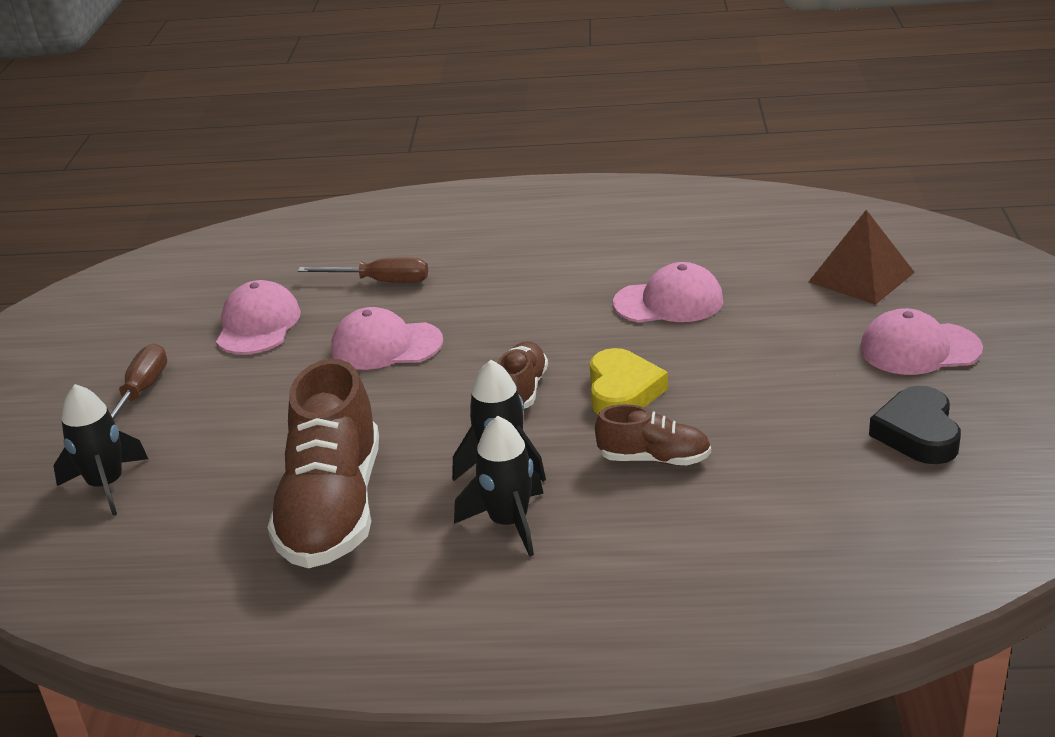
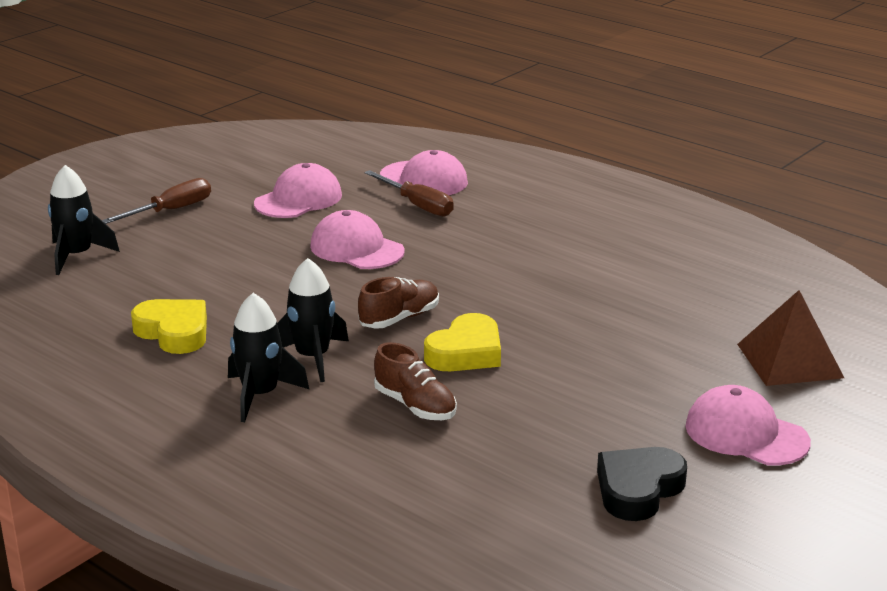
camera: 35 degrees right, 5 degrees down
(333, 508) = (174, 332): brown shoe -> yellow heart
(668, 302) = (599, 309): pink cap -> pink cap (424, 179)

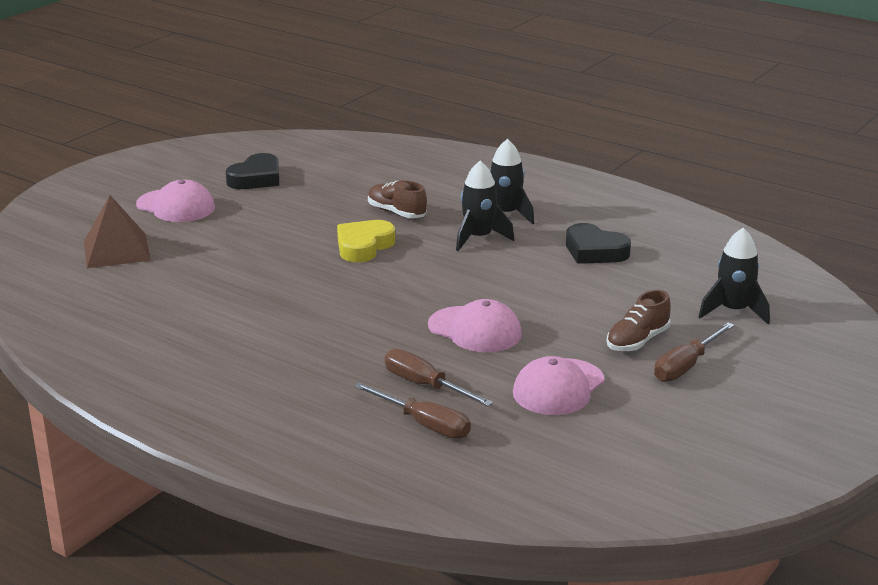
camera: 175 degrees right, 0 degrees up
(174, 332) = (594, 251): yellow heart -> black heart
(399, 318) = (419, 268): brown shoe -> brown shoe (637, 341)
(424, 179) = (424, 424): pink cap -> brown screwdriver

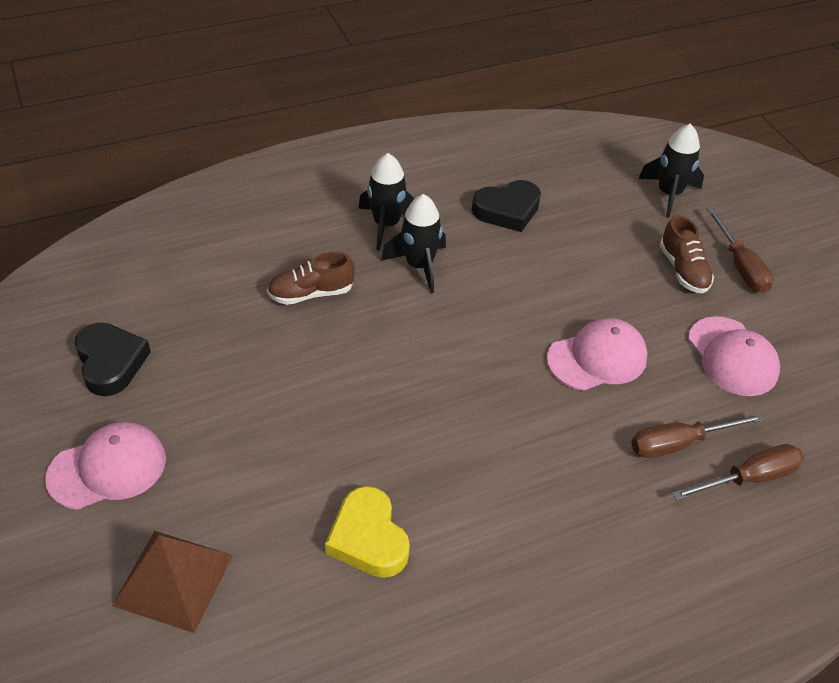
camera: 60 degrees left, 20 degrees up
(363, 246) = (363, 353): yellow heart -> yellow heart (368, 538)

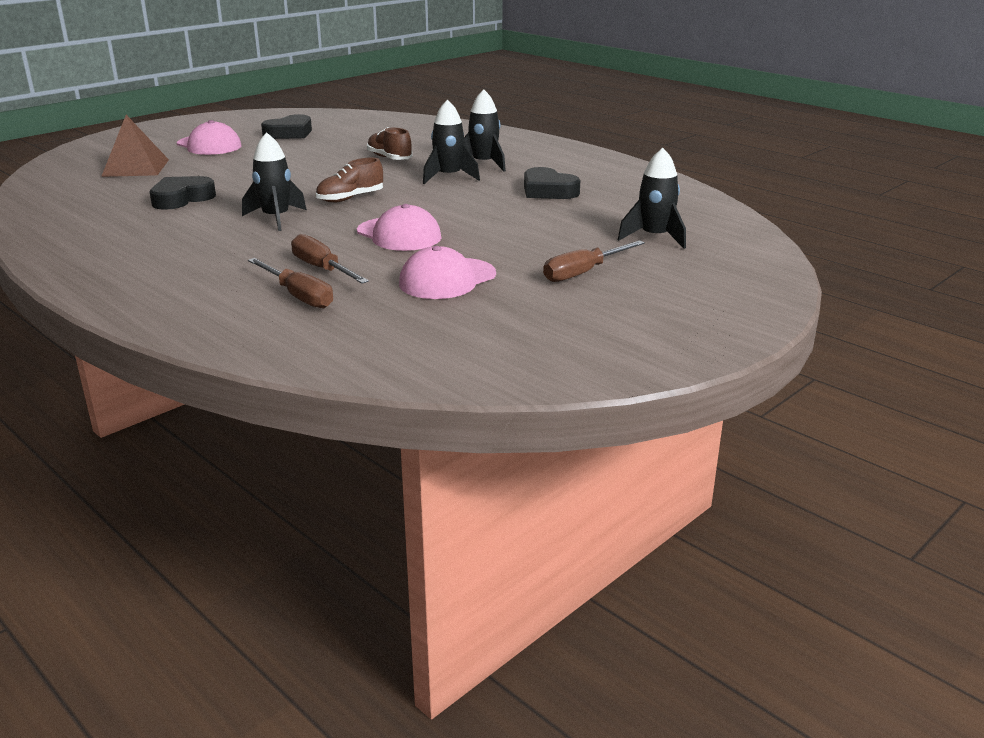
camera: 70 degrees right, 20 degrees down
(368, 538) = (181, 198): yellow heart -> black heart
(498, 451) = (276, 218): none -> black rocket
(683, 270) = (547, 252): brown shoe -> brown shoe (350, 198)

